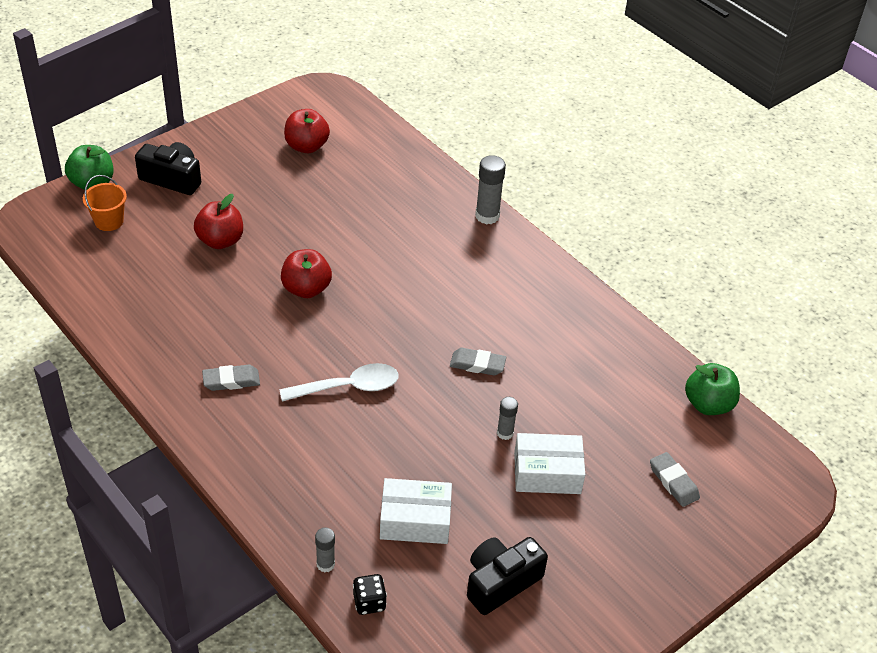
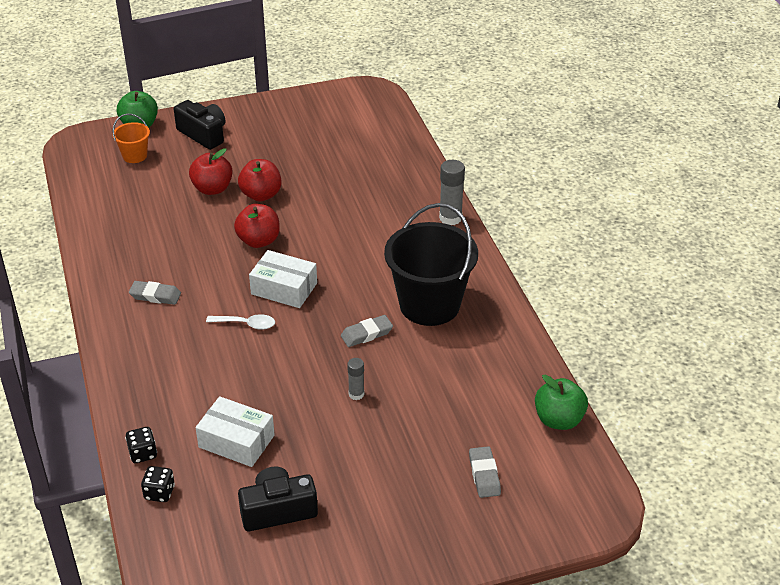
camera: 25 degrees right, 5 degrees down
(306, 146) = (328, 131): red apple -> red apple (261, 195)
(325, 564) = (143, 453): grey glue stick -> black dice
(348, 387) = (246, 324): white spoon -> white spoon, size x0.65
(477, 364) = (366, 334): grey eraser -> grey eraser turned 60 degrees counterclockwise
(520, 316) = (429, 305): none -> black bucket
(547, 473) = (373, 436): white box -> white box (284, 288)

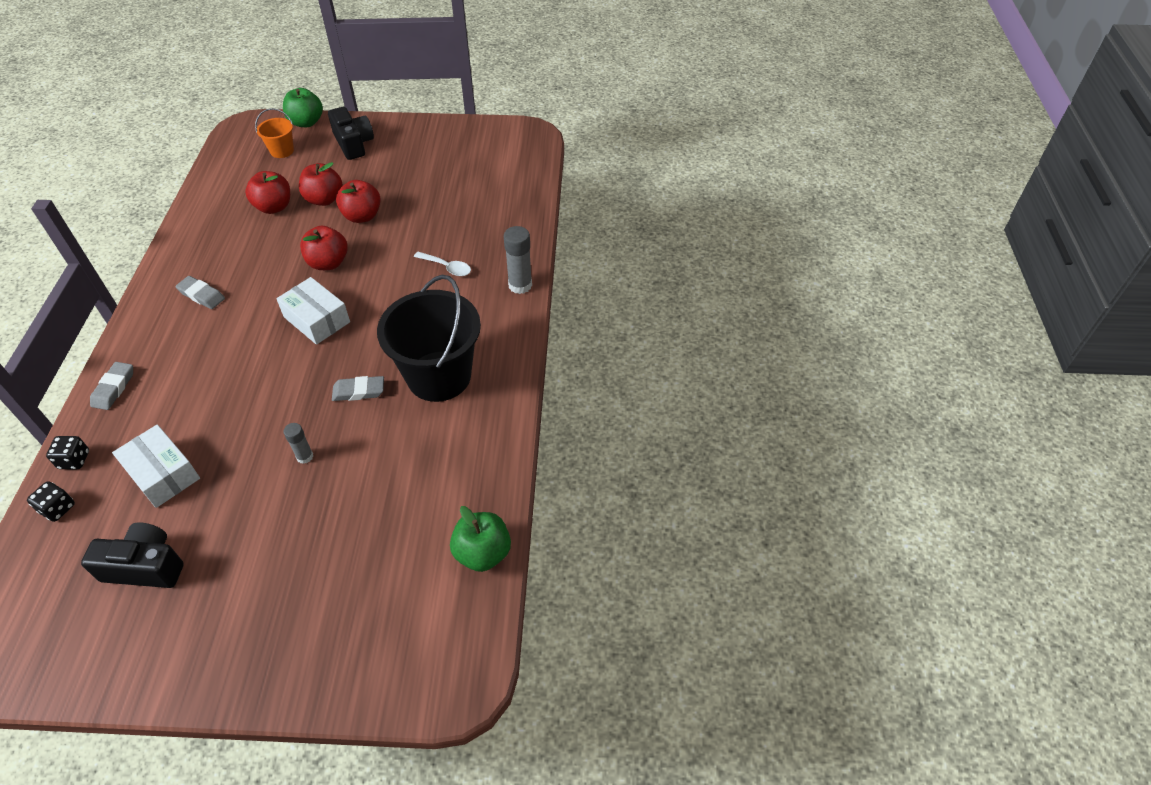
camera: 20 degrees right, 10 degrees up
(167, 206) = (274, 207): none -> red apple
(246, 324) = (258, 348): white spoon -> white spoon (447, 267)
(484, 475) = (365, 595): grey eraser -> grey eraser (114, 388)

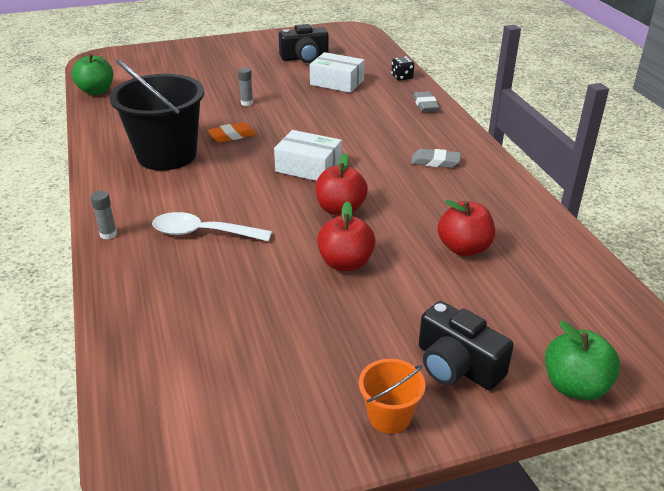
camera: 160 degrees right, 15 degrees down
(58, 508) = (383, 63): black dice -> none
(282, 151) = (548, 324): orange bucket -> orange bucket (389, 416)
(324, 199) = (412, 271): red apple -> none
(359, 391) = (232, 136): grey eraser -> orange eraser
(447, 267) = (203, 233): white spoon -> white spoon, size x1.54
(520, 285) = (108, 234): grey glue stick -> grey glue stick, size x0.59

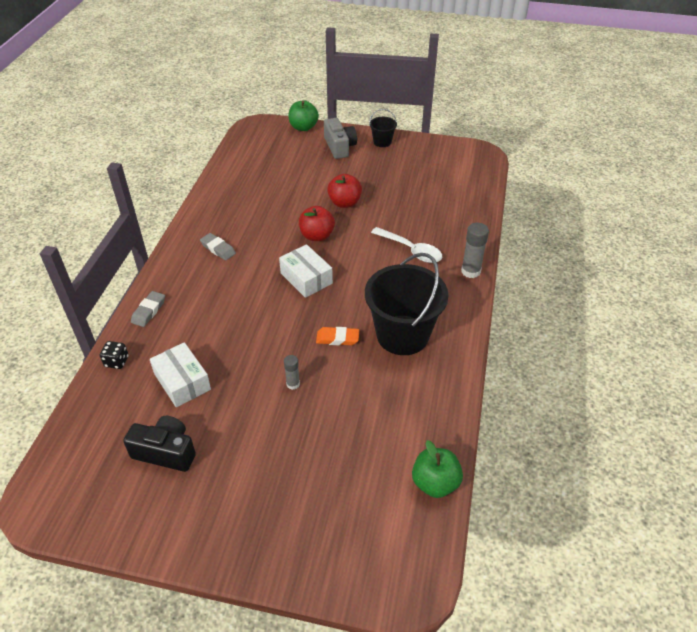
camera: 150 degrees left, 10 degrees up
(108, 234) = (470, 271): grey glue stick -> grey glue stick, size x1.68
(389, 416) = (382, 142): orange bucket -> black bucket
(457, 365) = (339, 147): black camera -> grey camera
(464, 248) = (276, 188): red apple -> none

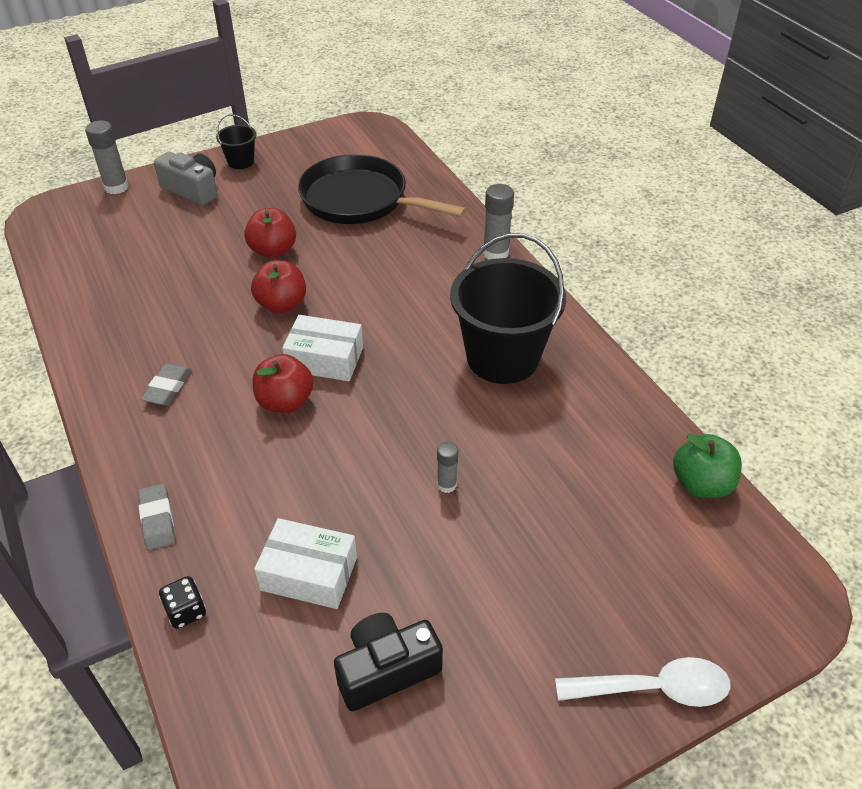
camera: 40 degrees left, 0 degrees up
(218, 249) = (167, 388): grey eraser -> grey eraser turned 75 degrees counterclockwise
(263, 289) = (285, 402): none -> red apple
(303, 127) = (116, 187): green apple -> grey glue stick
(337, 338) = (438, 403): orange eraser -> none
(411, 250) = (410, 264): white spoon -> white spoon (654, 688)
(425, 197) = (360, 200): none -> black pan

